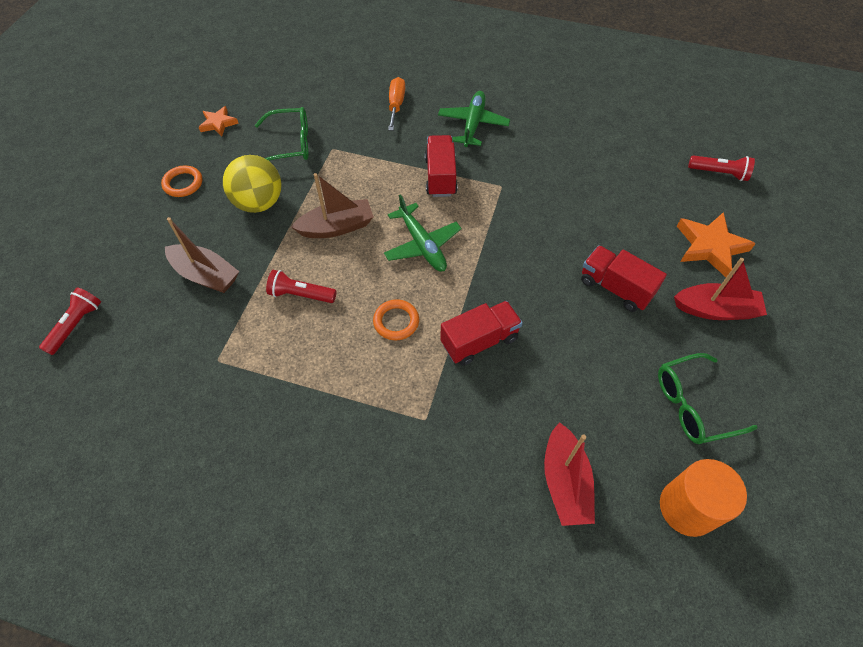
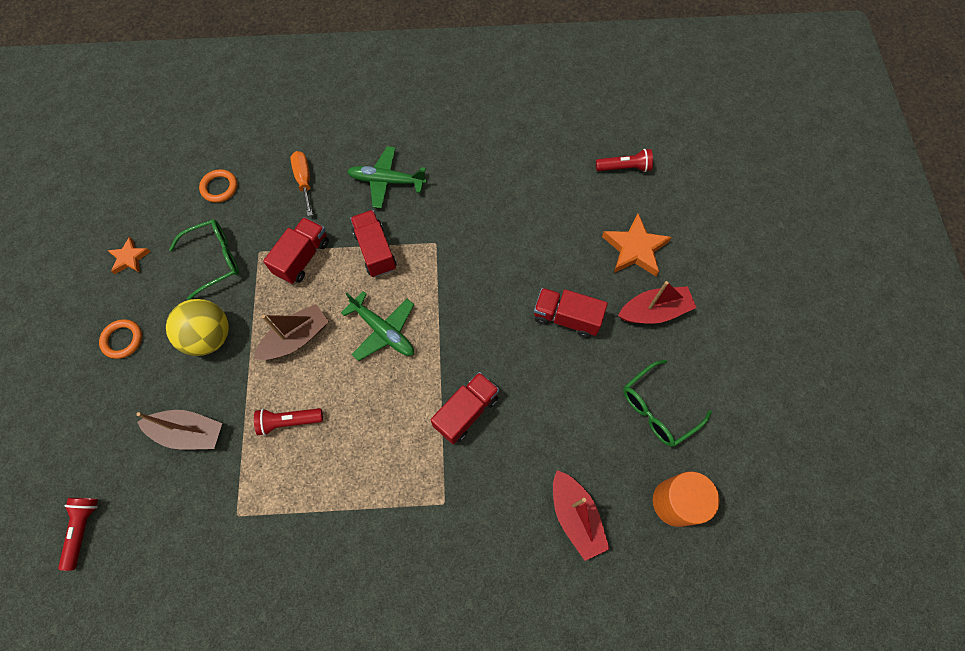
camera: 20 degrees left, 10 degrees up
(369, 164) = (302, 258): none -> red truck
(396, 321) = (386, 418): orange ring -> orange ring (219, 187)
(473, 124) = (387, 181): green plane -> green plane turned 75 degrees counterclockwise

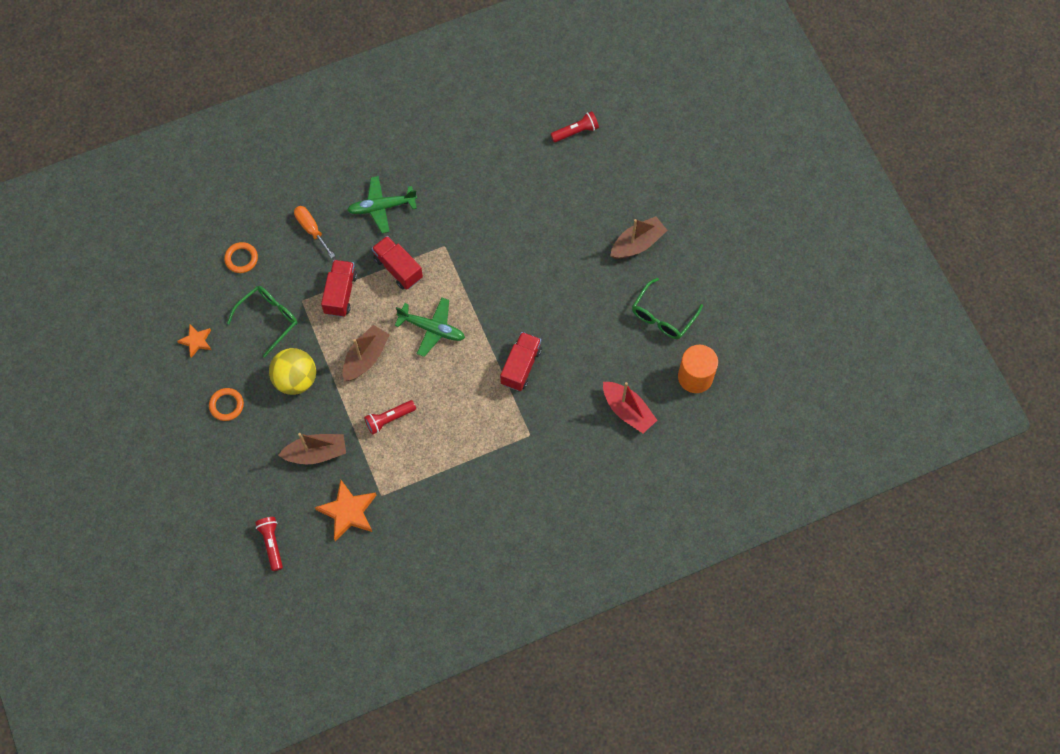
camera: 20 degrees left, 0 degrees up
(566, 318) = (571, 271): red truck -> none
(635, 249) = (606, 198): orange star -> orange star (348, 512)
(654, 311) = (637, 244): red boat -> brown boat

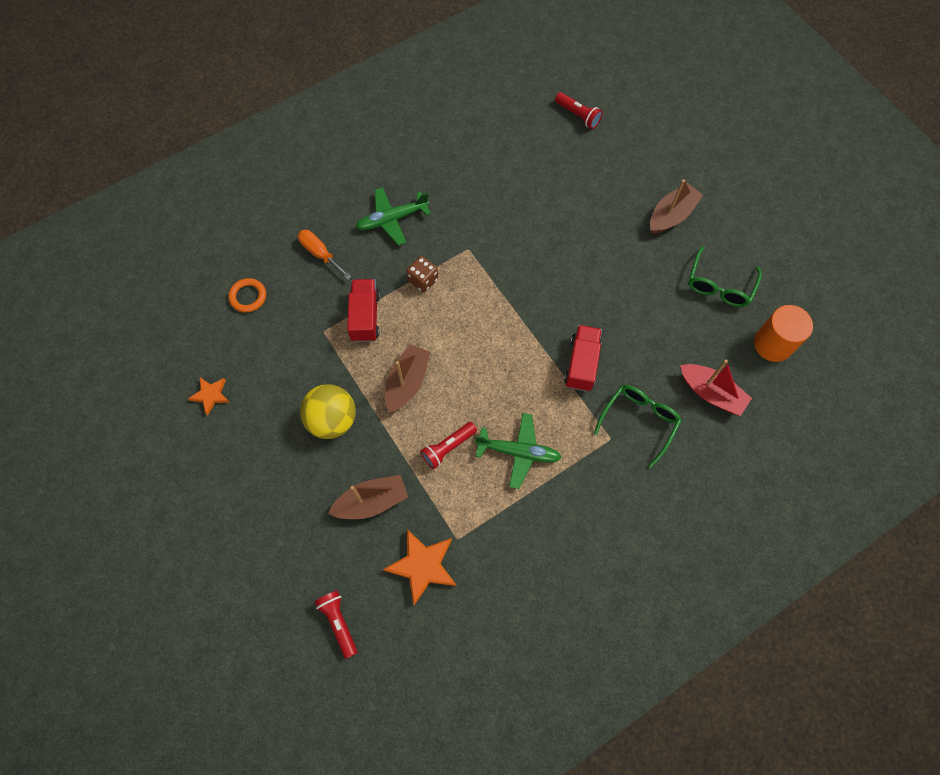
camera: 10 degrees left, 0 degrees up
(226, 405) = (257, 463): orange ring -> none
(269, 319) = (290, 357): green glasses -> green glasses (639, 421)
(398, 268) = (423, 280): red truck -> brown dice
(431, 329) = (474, 339): green plane -> green plane (518, 452)
(576, 132) = (578, 115): red flashlight -> red flashlight turned 75 degrees clockwise

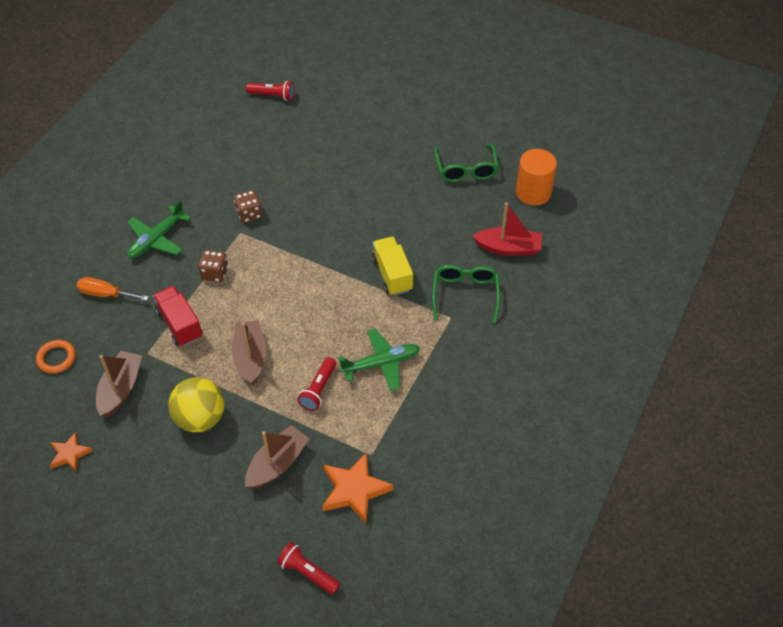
camera: 30 degrees left, 15 degrees down
(487, 233) = (249, 214): none -> brown dice
(581, 364) = (392, 274): red truck -> yellow truck
(671, 215) = (396, 136): brown boat -> brown boat (120, 389)

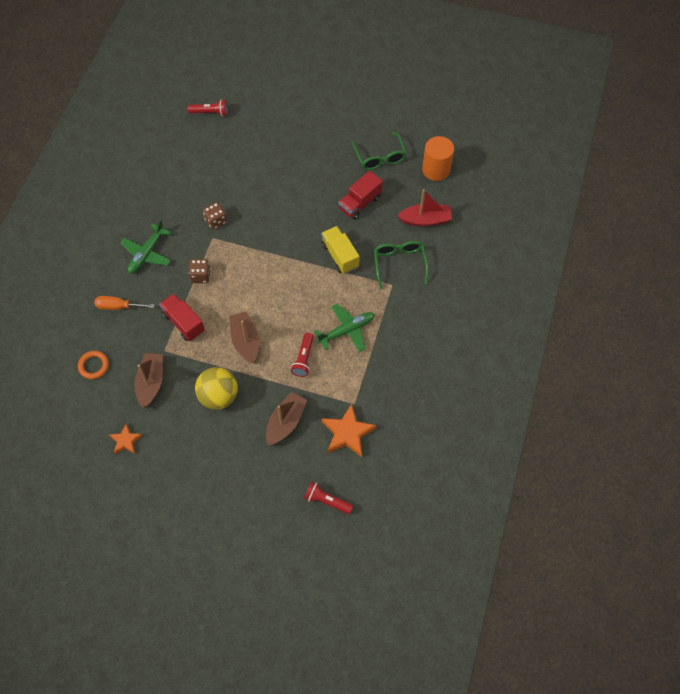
camera: 10 degrees left, 10 degrees up
(430, 218) = (360, 203): none -> red truck

